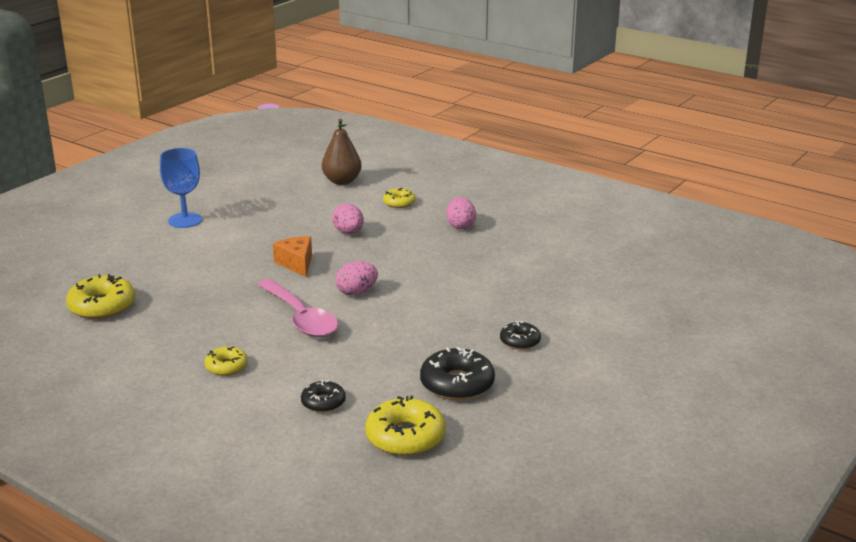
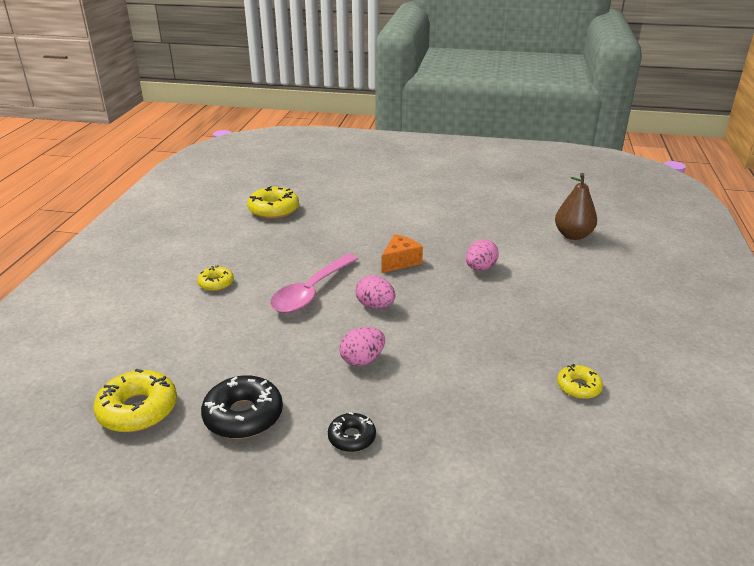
camera: 65 degrees right, 5 degrees up
(185, 220) = (424, 196): blue goblet -> none
(323, 402) = (180, 346): black donut -> none
(399, 203) = (568, 276): yellow donut -> yellow donut (578, 387)
(460, 226) = (563, 325): pink egg -> pink egg (362, 360)

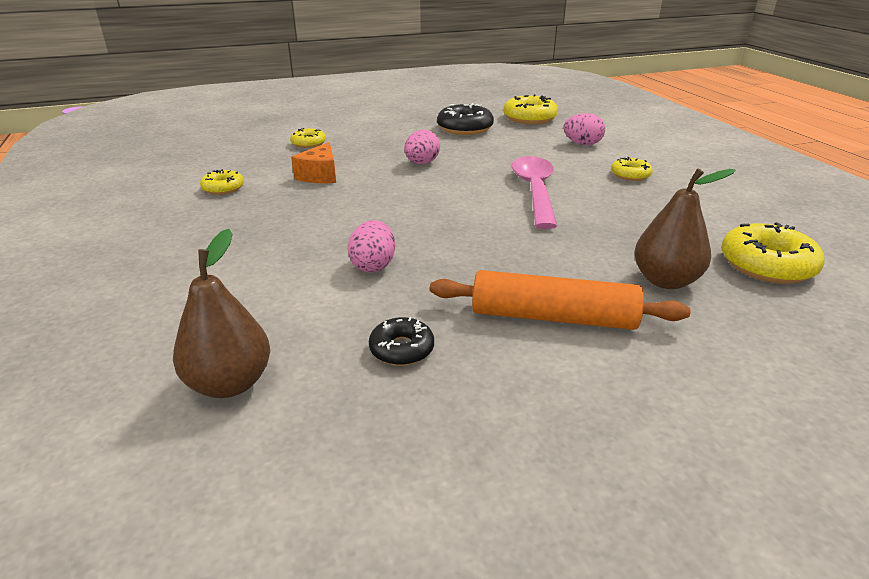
camera: 150 degrees right, 0 degrees up
(335, 218) = (665, 281): none -> brown pear
(352, 437) = (386, 135): black donut -> black donut (401, 349)
(375, 306) = (457, 196): pink egg -> pink egg (582, 144)
(400, 261) = (486, 244): orange cheese -> orange cheese (320, 175)
(411, 220) = (553, 317): none -> orange rolling pin
(461, 453) = (308, 143): none -> yellow donut

